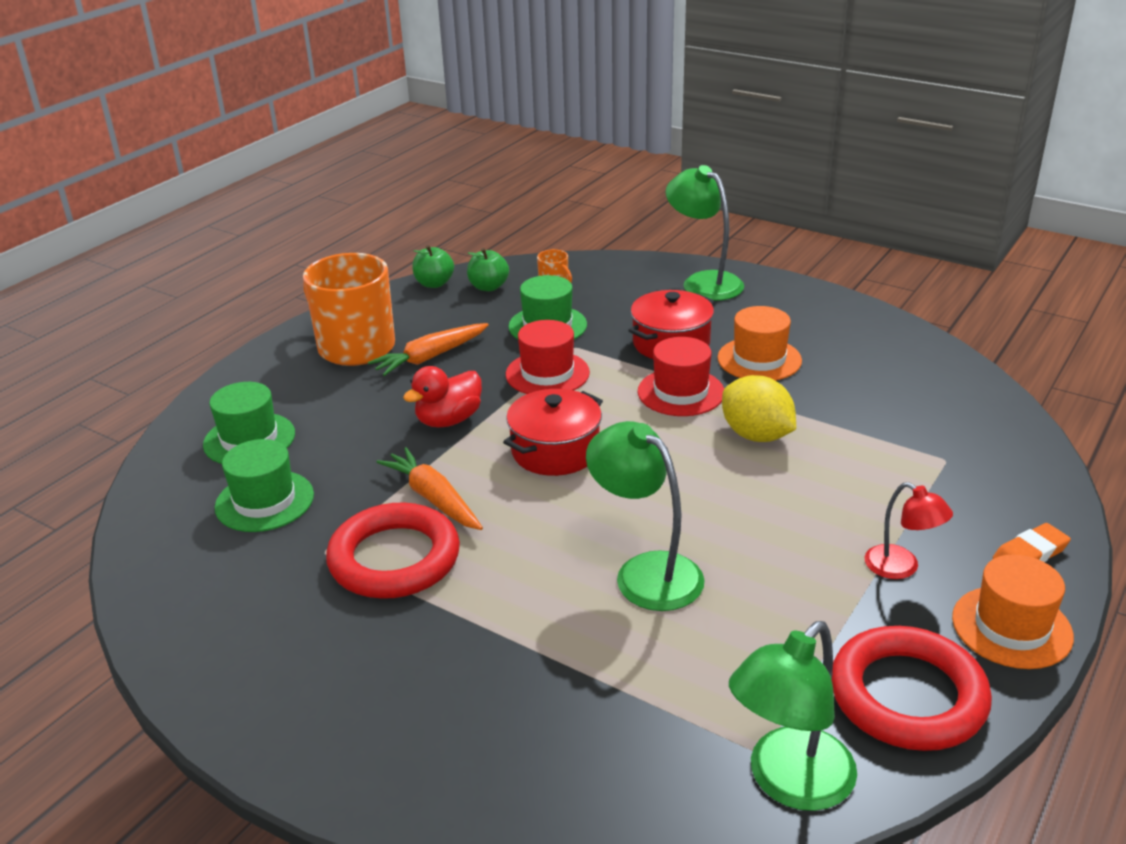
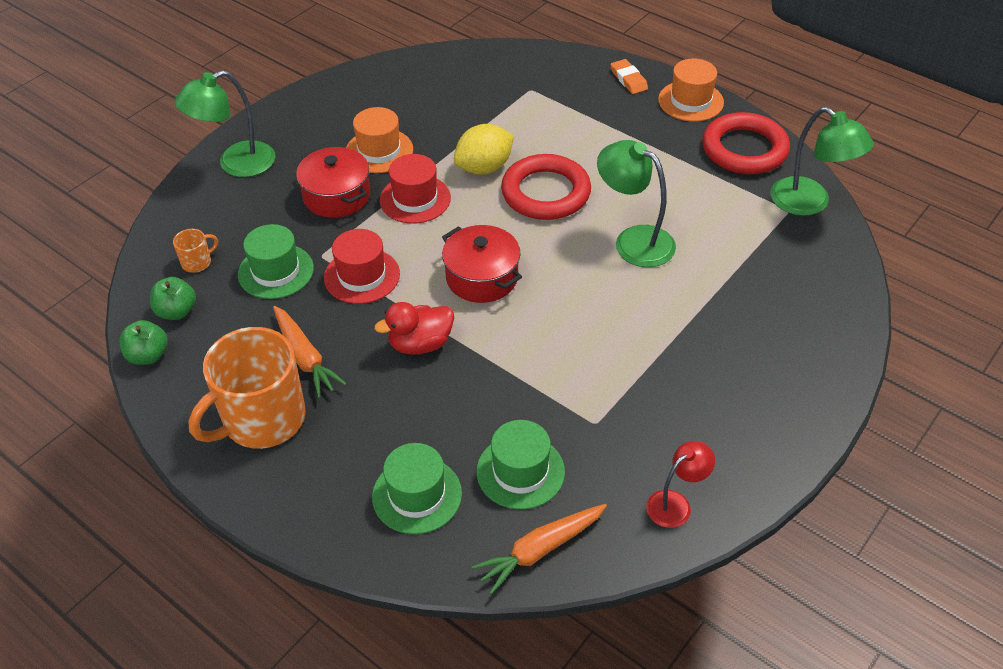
camera: 85 degrees left, 15 degrees up
(394, 559) = (608, 377): red ring -> red ring (546, 193)
(433, 498) = (534, 354): orange carrot -> orange carrot (540, 550)
(448, 420) = (420, 344): red duck -> red duck turned 105 degrees clockwise
(646, 572) = (633, 240): green lamp -> green lamp turned 75 degrees clockwise
(901, 568) = (638, 130): red lamp -> red lamp (675, 503)

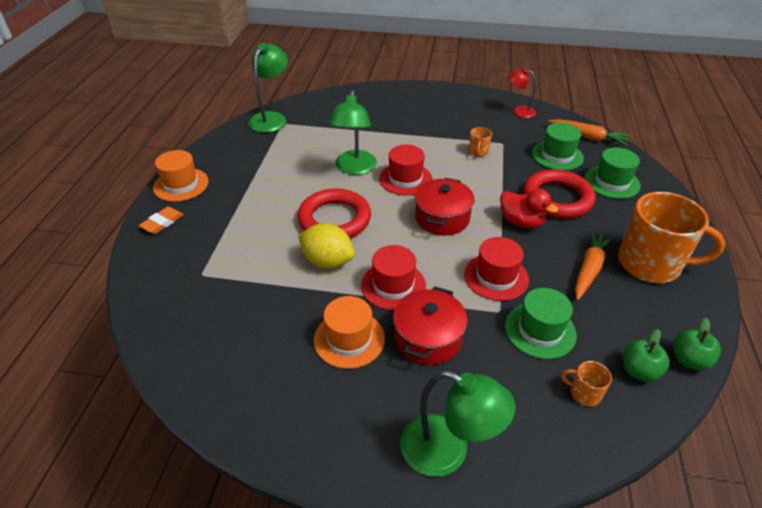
camera: 120 degrees left, 5 degrees down
(579, 278) = (405, 179): none -> red hat
(591, 381) = (478, 152): none -> orange mug
(744, 149) = (229, 150): red ring -> red ring (557, 198)

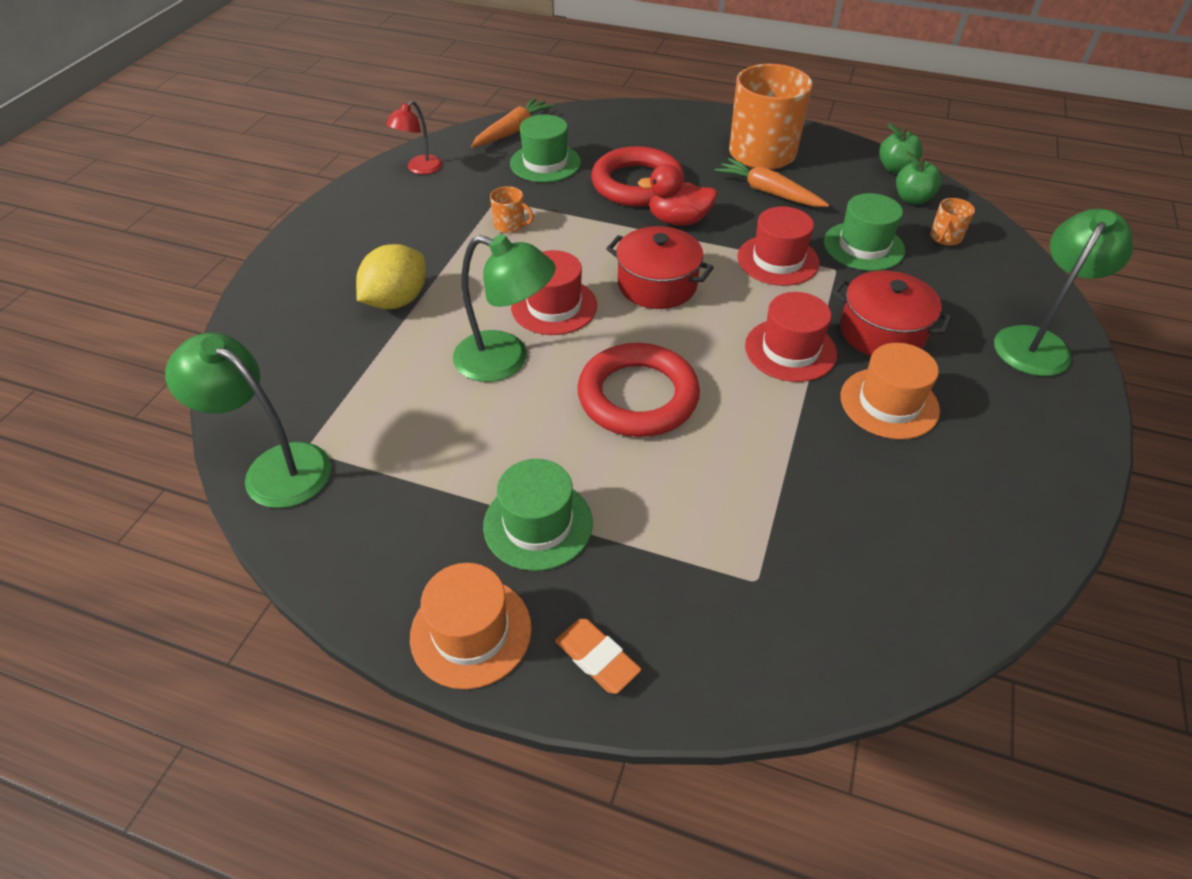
camera: 80 degrees left, 5 degrees up
(327, 261) = (736, 412): yellow lemon -> yellow lemon (396, 301)
(521, 222) = (678, 220): red duck -> red duck turned 135 degrees counterclockwise
(612, 182) = (615, 139): green hat -> green hat (538, 524)

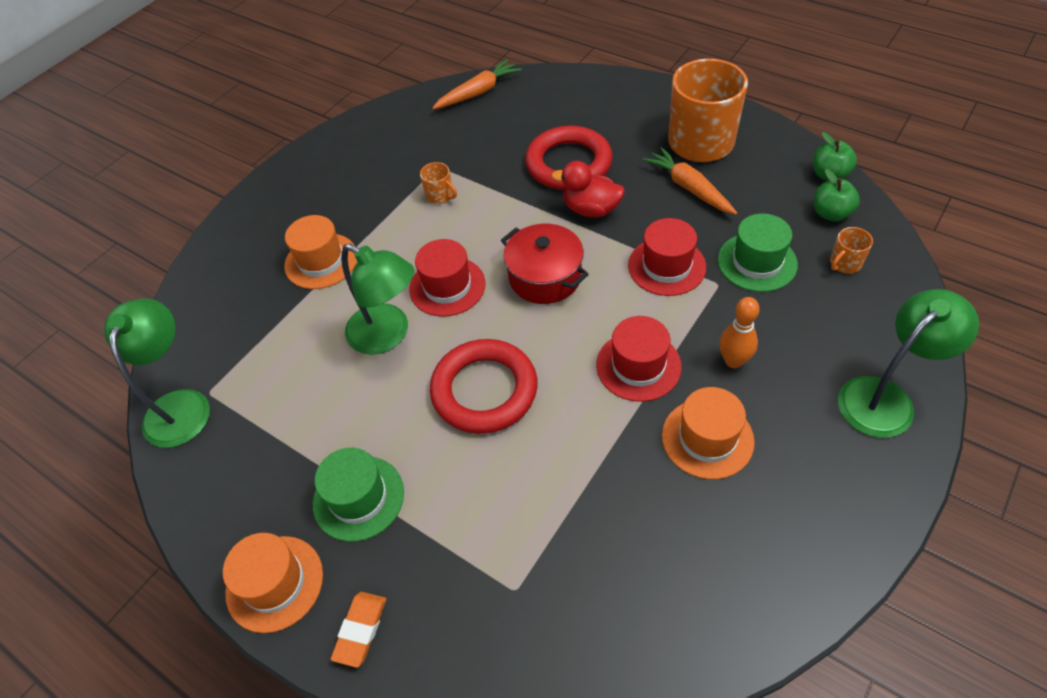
camera: 20 degrees right, 5 degrees up
(274, 467) = (180, 405): green lamp -> green lamp turned 45 degrees clockwise
(396, 301) = (321, 261): yellow lemon -> orange hat
(419, 169) = (384, 125): red lamp -> none
(545, 163) = (494, 131): green hat -> none
(597, 658) = (360, 630): orange eraser -> orange eraser turned 45 degrees clockwise
(882, 332) = (733, 361): red pot -> orange bowling pin

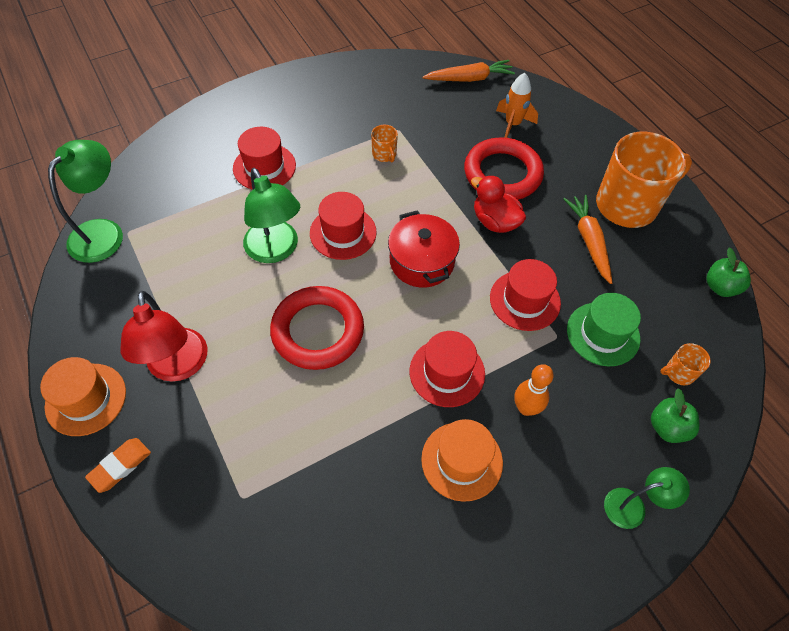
camera: 20 degrees right, 5 degrees up
(321, 261) = (264, 167): orange hat -> red hat
(358, 498) = (178, 367): green hat -> red lamp
(548, 116) = (512, 124): none -> orange rocket
(831, 213) = (697, 322): green apple -> green apple (667, 427)
(885, 397) = (633, 506): green lamp -> green lamp, size x0.60

